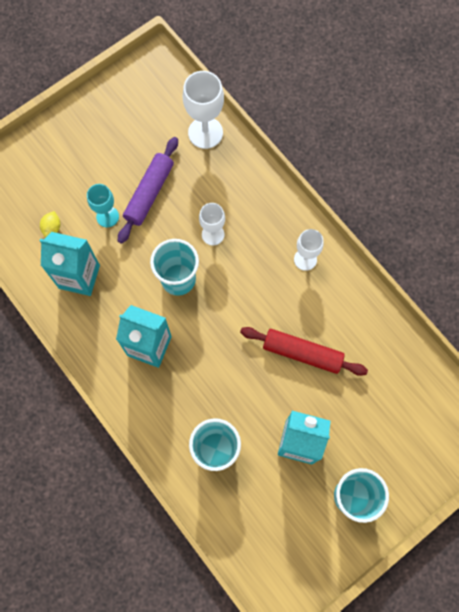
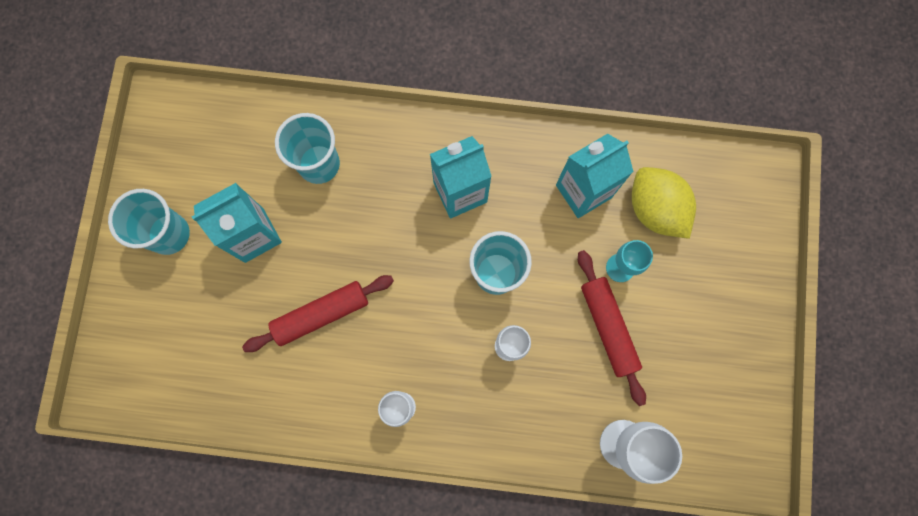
camera: 135 degrees right, 5 degrees up
(52, 228) = (655, 209): yellow lemon -> yellow lemon, size x2.28
(149, 193) = (608, 328): purple rolling pin -> red rolling pin

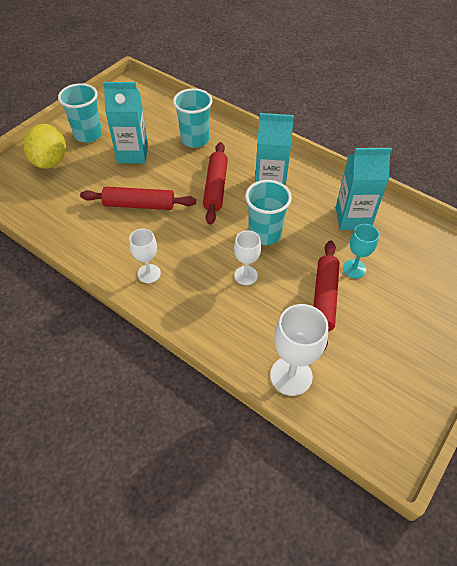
camera: 30 degrees right, 25 degrees down
(396, 233) = (215, 187): none -> red rolling pin
(655, 209) = (399, 249): yellow lemon -> yellow lemon (50, 161)

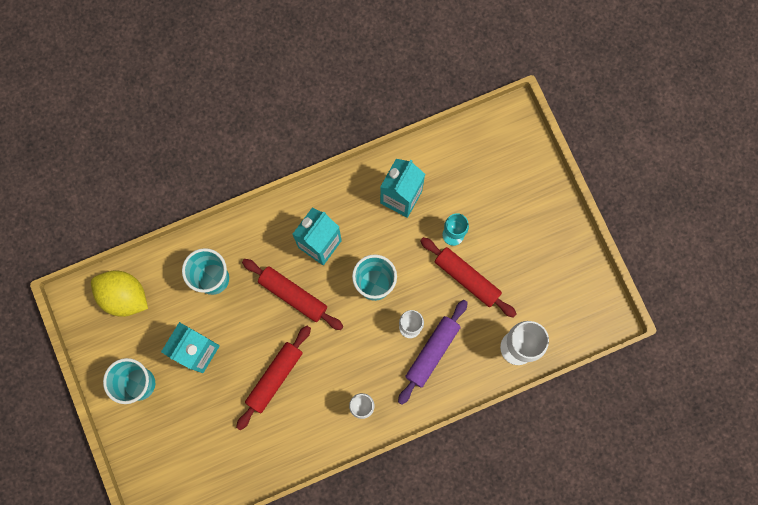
camera: 60 degrees left, 25 degrees up
(50, 161) = (160, 439): yellow lemon -> yellow lemon (124, 296)
(235, 303) = (432, 352): none -> purple rolling pin

